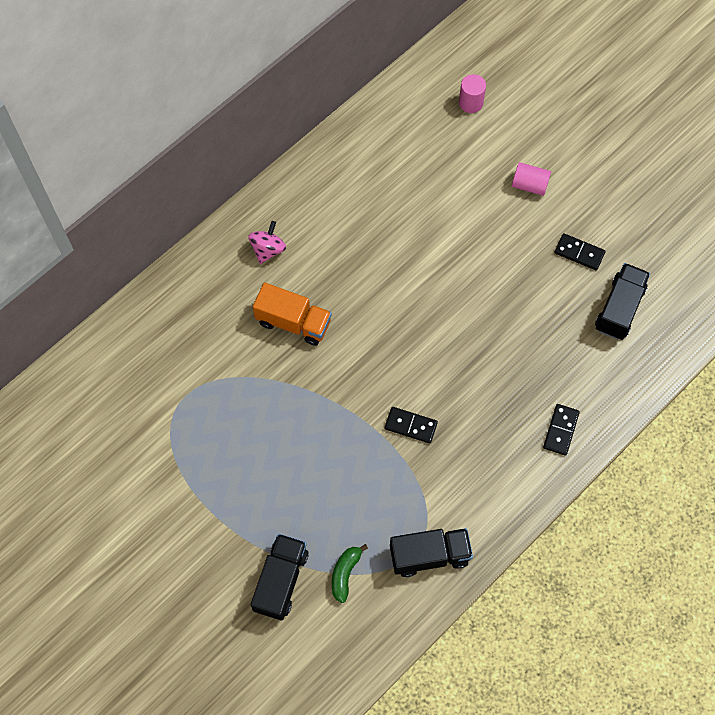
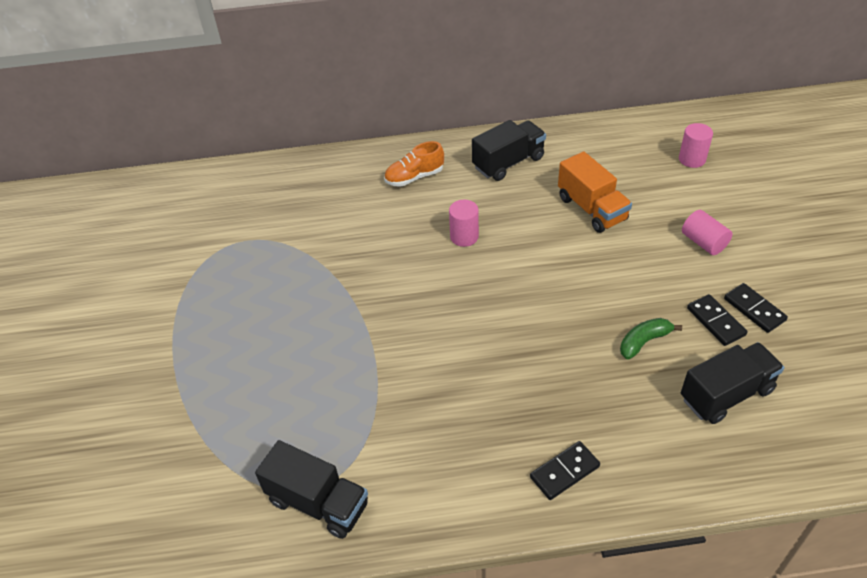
camera: 40 degrees right, 20 degrees down
(268, 249) = (414, 177): pink spinning top -> orange shoe
(281, 581) = (165, 429): black truck -> black truck (508, 163)
(293, 322) = (384, 236): orange truck -> orange truck (591, 209)
(345, 573) = (225, 463): green banana -> green banana (644, 342)
(355, 285) = (464, 236): none -> pink cylinder
(411, 425) = (410, 373): black domino -> black domino (754, 309)

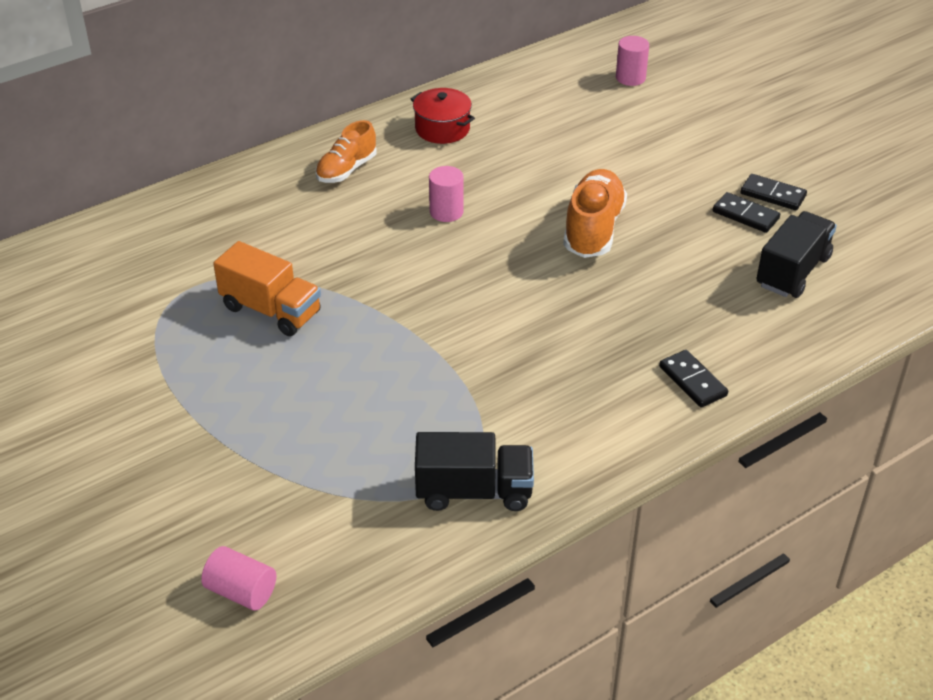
camera: 30 degrees left, 5 degrees down
(508, 163) = (442, 129): black truck -> red pot
(564, 472) = (692, 381): black domino -> black domino turned 60 degrees counterclockwise
(571, 291) = (593, 229): none -> orange shoe
(591, 209) = (561, 149): orange truck -> orange truck (271, 310)
(644, 342) = (692, 252): green banana -> none
(703, 242) = (690, 150): pink cylinder -> pink cylinder (241, 591)

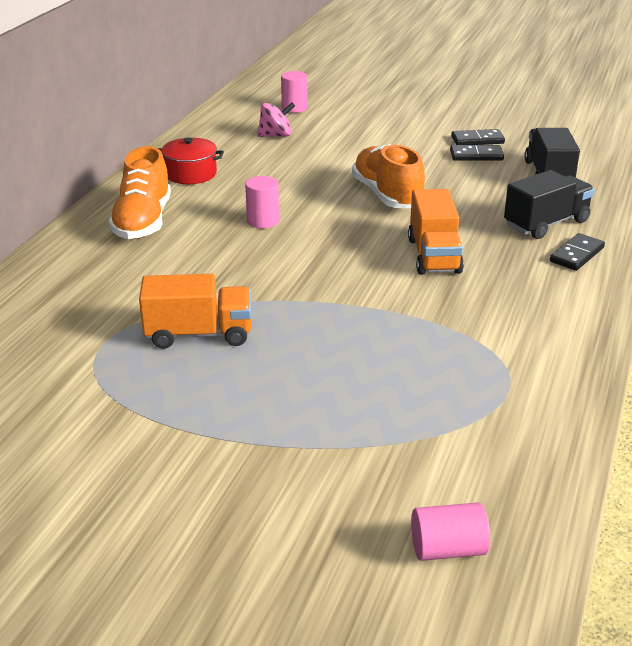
camera: 35 degrees left, 10 degrees down
(346, 170) = (143, 222): orange shoe -> orange shoe, size x1.52
(474, 491) = (530, 384): black truck -> black truck (546, 223)
(553, 319) = (434, 255): none -> orange truck
(571, 109) = (276, 135): none -> pink spinning top
(692, 381) = (577, 255): black domino -> black domino turned 75 degrees counterclockwise

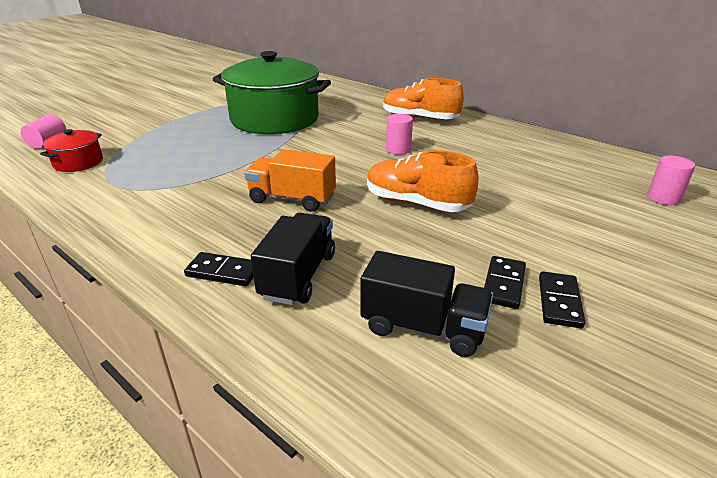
camera: 110 degrees right, 0 degrees up
(191, 174) = (493, 137): red pot -> red pot (78, 162)
(199, 334) = (275, 119): orange truck -> green pot
(276, 135) = (577, 177): pink spinning top -> none
(387, 195) = (416, 203): orange shoe -> orange shoe turned 150 degrees counterclockwise
(546, 223) = (298, 276): black truck -> black truck turned 150 degrees counterclockwise
(577, 255) = (223, 272): black domino -> black domino turned 45 degrees counterclockwise

